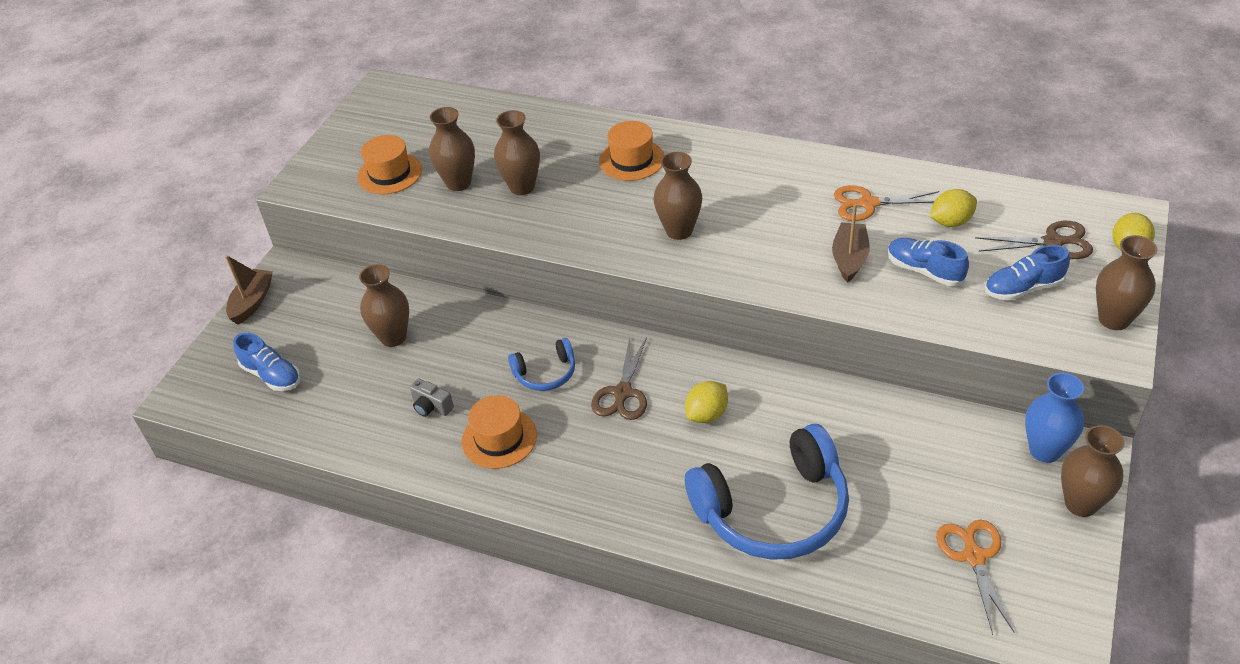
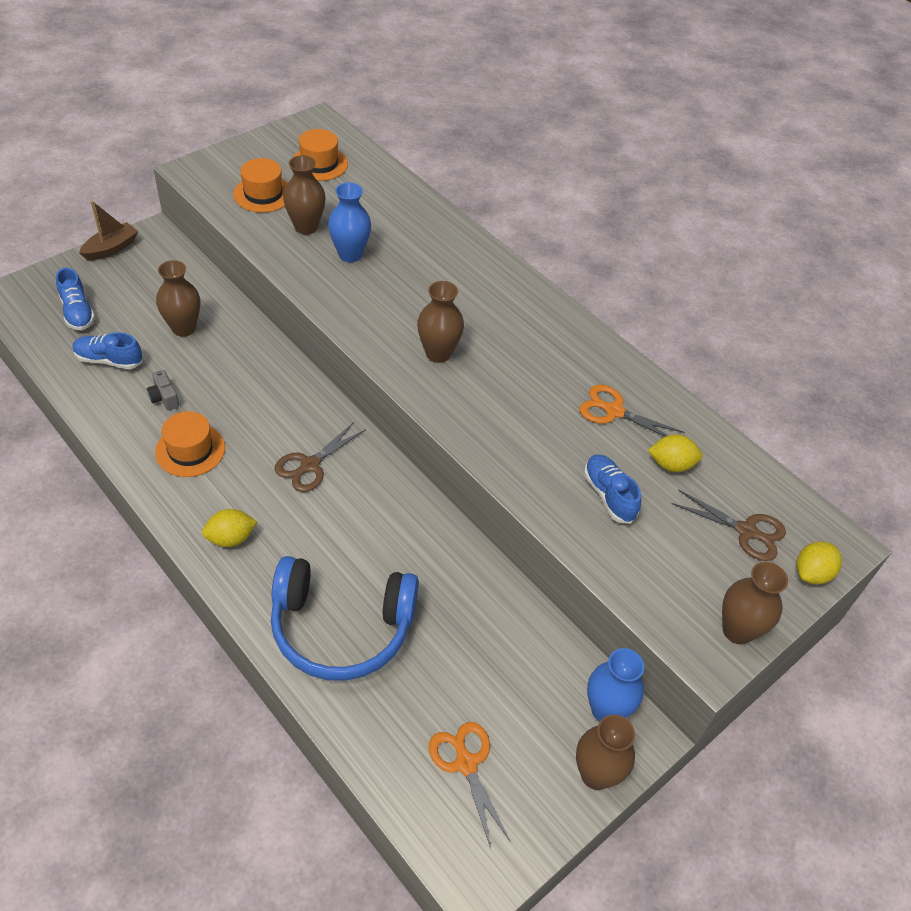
camera: 20 degrees right, 5 degrees up
(522, 187) = (350, 254): brown vase -> blue vase
(545, 373) = (267, 417): blue headphones -> none
(631, 160) = (454, 274): orange hat -> orange hat (319, 164)
(707, 414) = (358, 519): yellow lemon -> yellow lemon (231, 538)
(849, 258) = (555, 450): brown boat -> none
(973, 556) = (466, 763): orange scissors -> orange scissors turned 45 degrees counterclockwise
(1023, 288) = (681, 557): blue shoe -> blue shoe (109, 360)

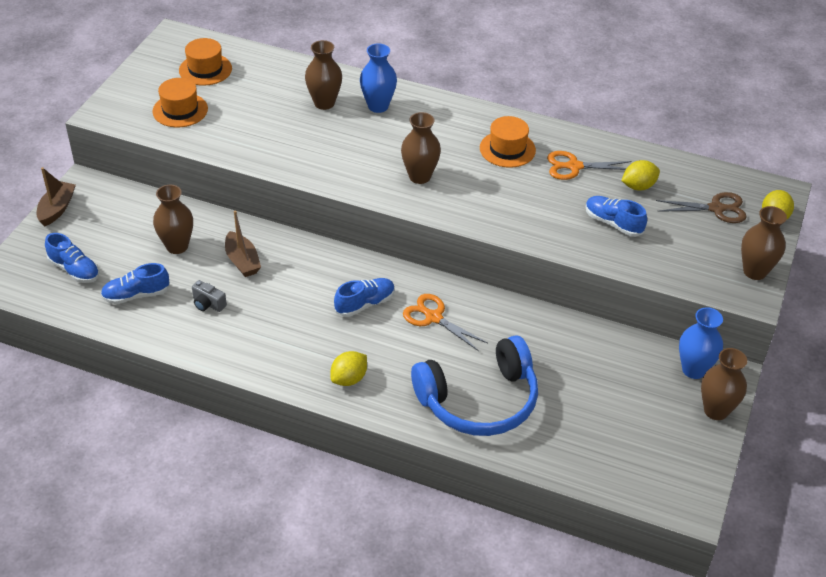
camera: 25 degrees left, 5 degrees down
(190, 450) = (263, 332): orange hat -> orange hat (507, 149)
(230, 368) = (242, 261): none -> brown boat
(306, 227) = (238, 123): brown vase -> brown vase (324, 103)
(309, 465) = (365, 304): brown scissors -> blue shoe
(350, 254) = (292, 130): blue vase -> blue vase (378, 106)
(466, 763) = (630, 443): orange scissors -> orange scissors (433, 317)

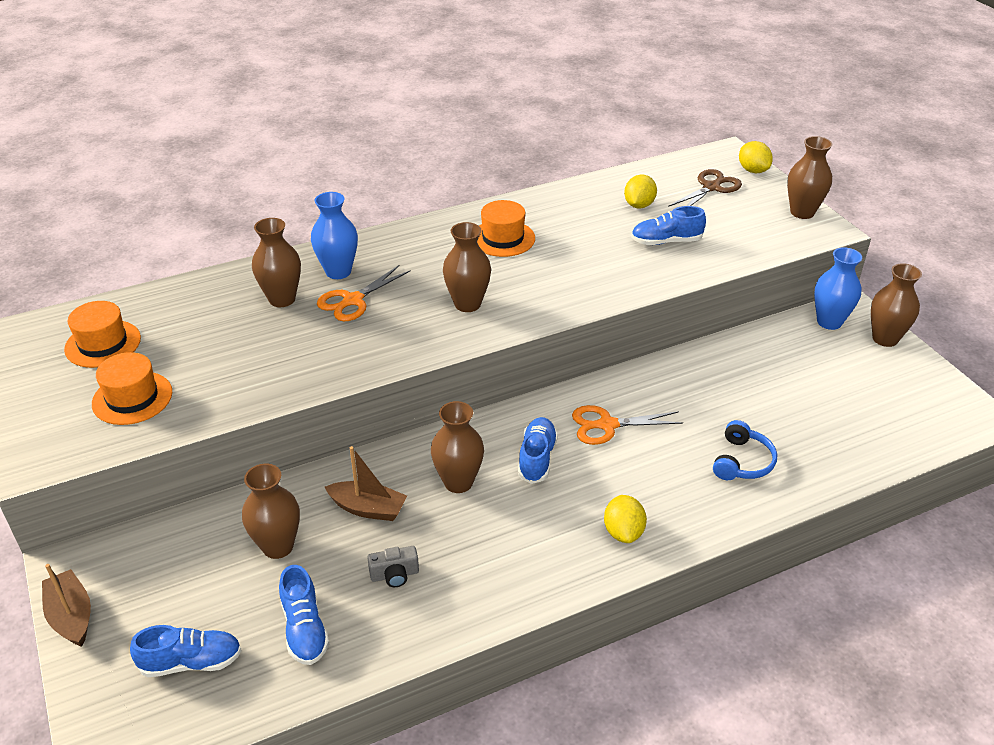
camera: 45 degrees left, 5 degrees down
(136, 295) = (304, 629): blue shoe -> blue shoe turned 45 degrees counterclockwise
(305, 283) = (458, 482): none -> brown vase
(479, 400) = (742, 461): blue headphones -> blue headphones, size x0.48
(574, 166) = (572, 220): orange scissors -> orange scissors (352, 300)

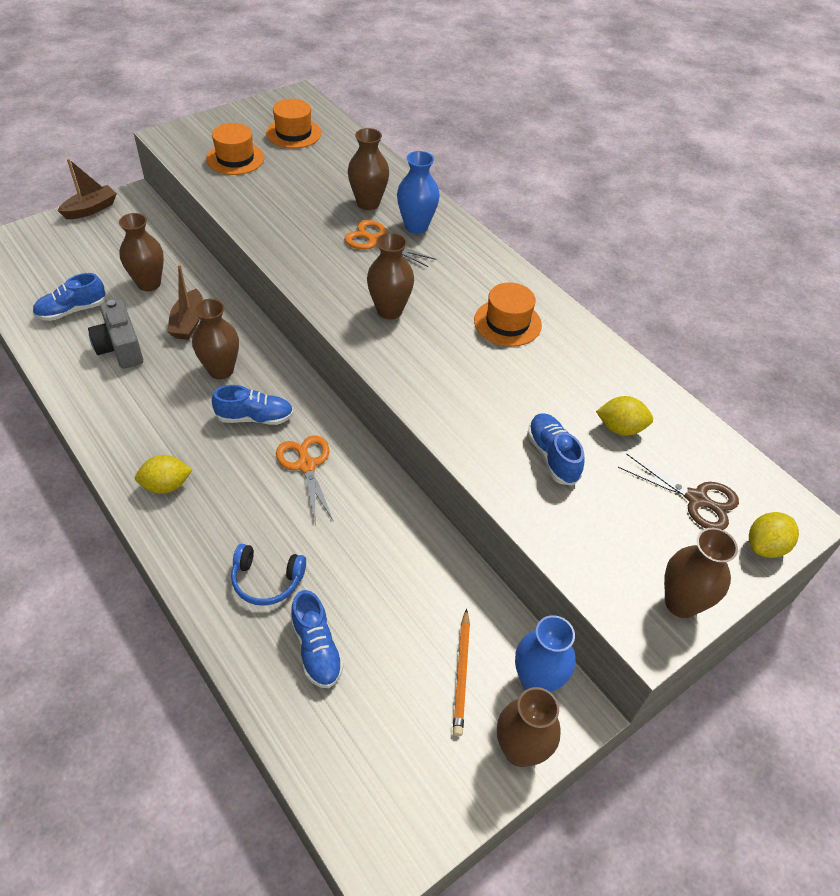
camera: 75 degrees right, 10 degrees up
(191, 662) = (49, 265): blue shoe -> blue shoe (316, 649)
(394, 575) = (120, 347): grey camera -> grey camera, size x1.73
(826, 357) = (461, 673): none -> orange pencil

